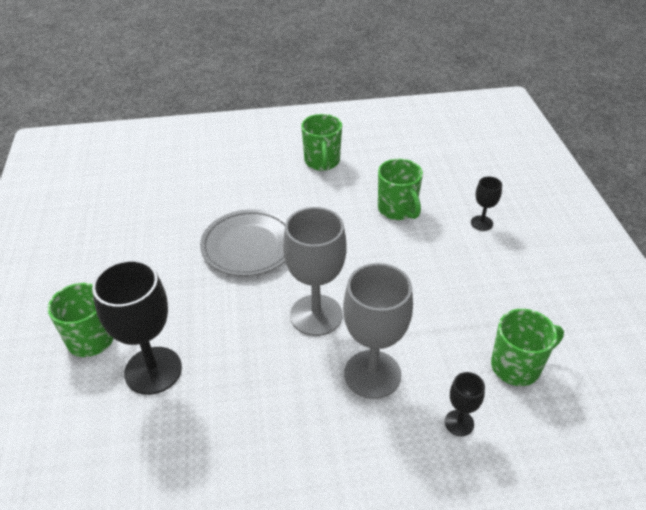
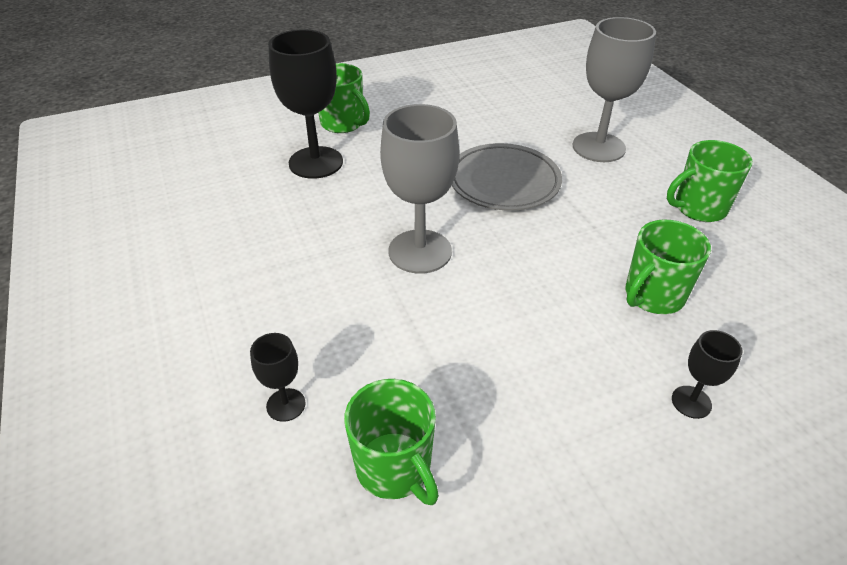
camera: 75 degrees right, 0 degrees up
(372, 374) = (345, 312): grey goblet -> grey goblet (598, 147)

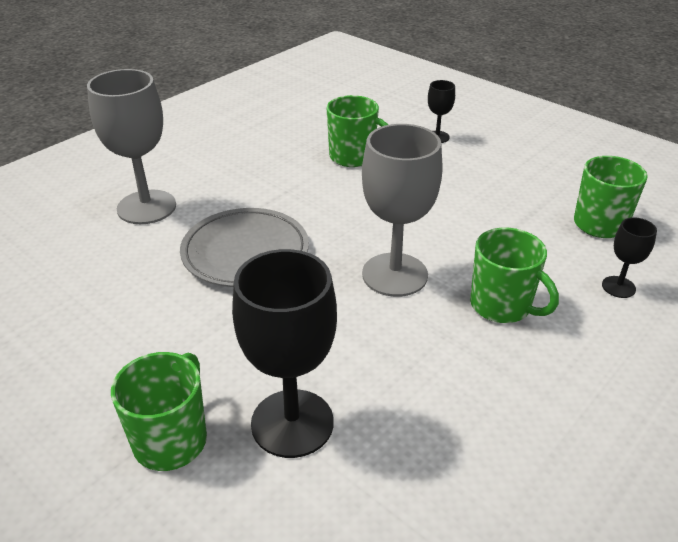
camera: 115 degrees left, 5 degrees down
(698, 208) = (227, 149): green mug -> green mug (502, 306)

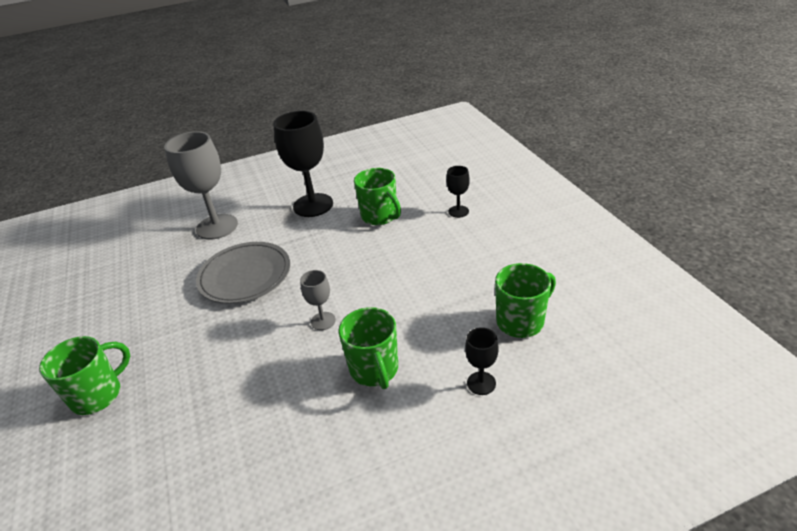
camera: 30 degrees right, 0 degrees up
(292, 423) = (167, 409): black goblet -> black goblet (313, 205)
(394, 275) = (323, 321): grey goblet -> grey goblet, size x0.48

